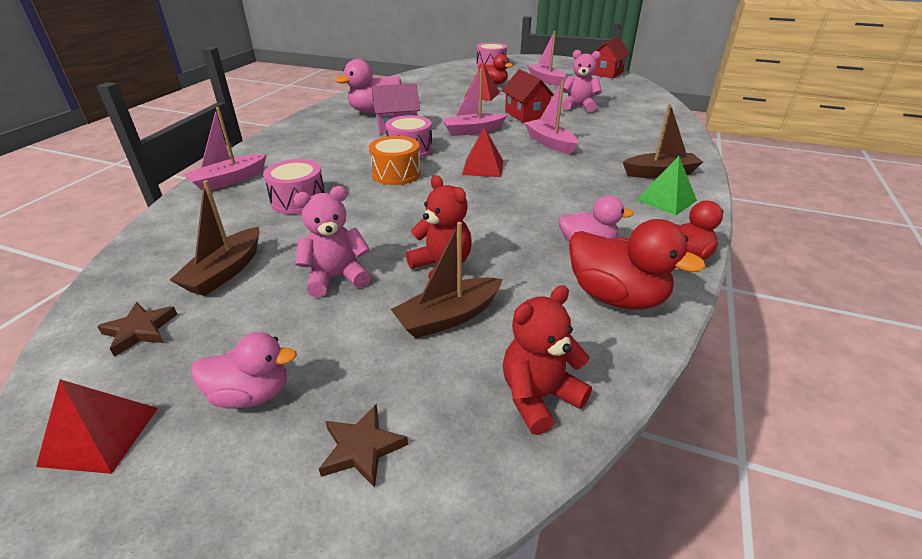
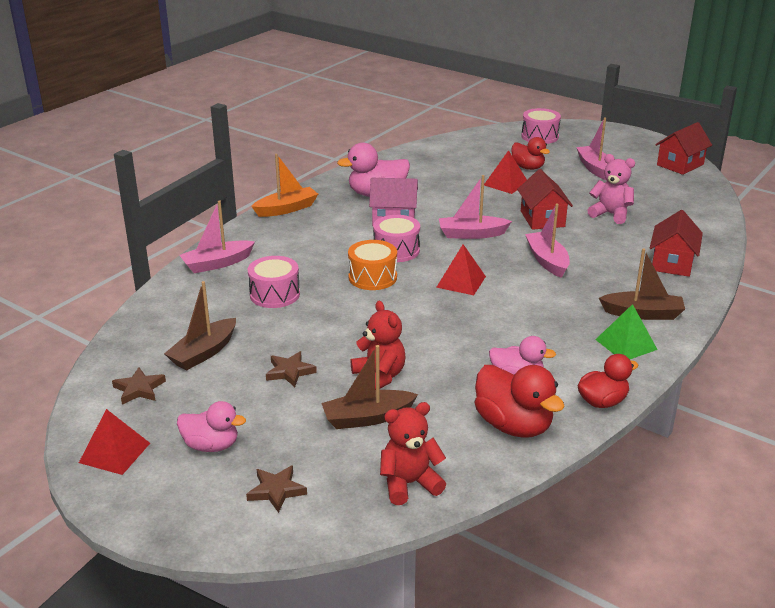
camera: 15 degrees right, 5 degrees down
(293, 129) = (286, 209): none -> orange boat
(336, 277) = (290, 371): pink teddy bear -> brown star
(653, 133) = (672, 263): none -> red house

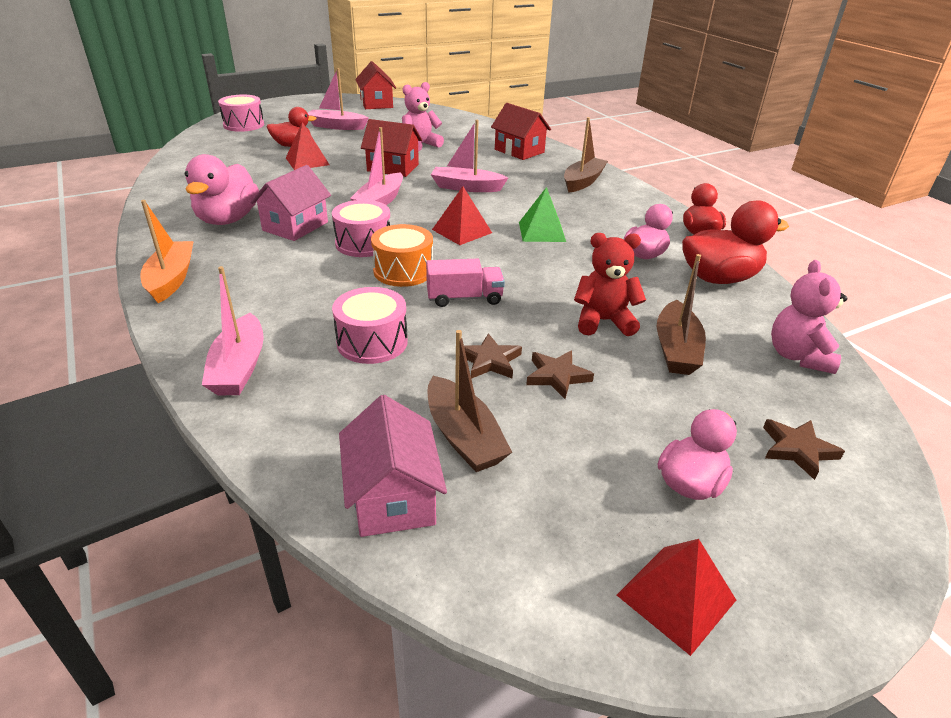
camera: 65 degrees left, 5 degrees up
(139, 389) = (516, 528): brown star -> brown star (489, 361)
(142, 345) = (393, 497): none -> pink house
(358, 311) = (464, 298): none -> pink truck
(409, 484) = (798, 356): red teddy bear -> pink teddy bear
(626, 344) = (622, 200): green pyramid -> green pyramid (541, 231)

